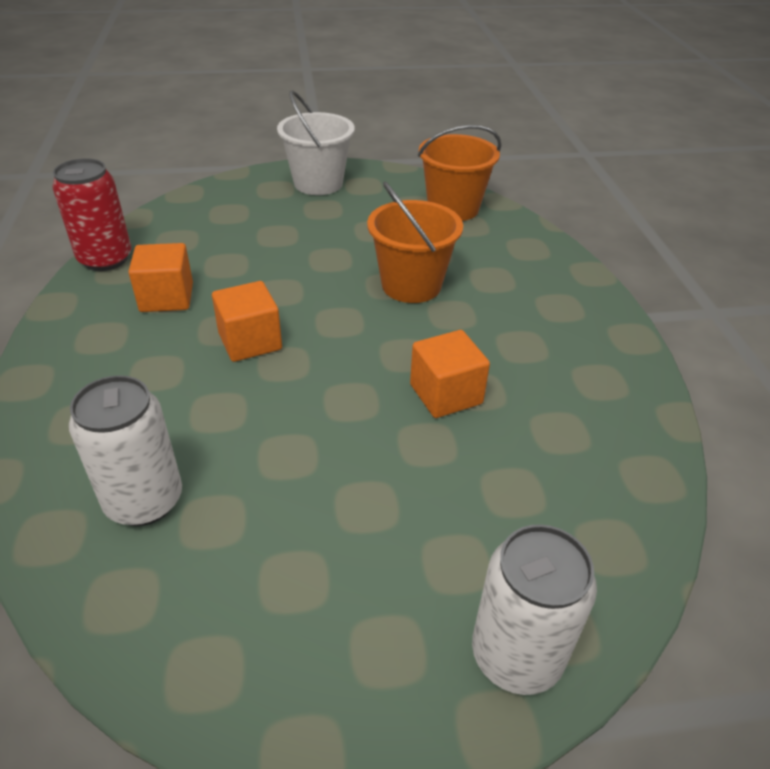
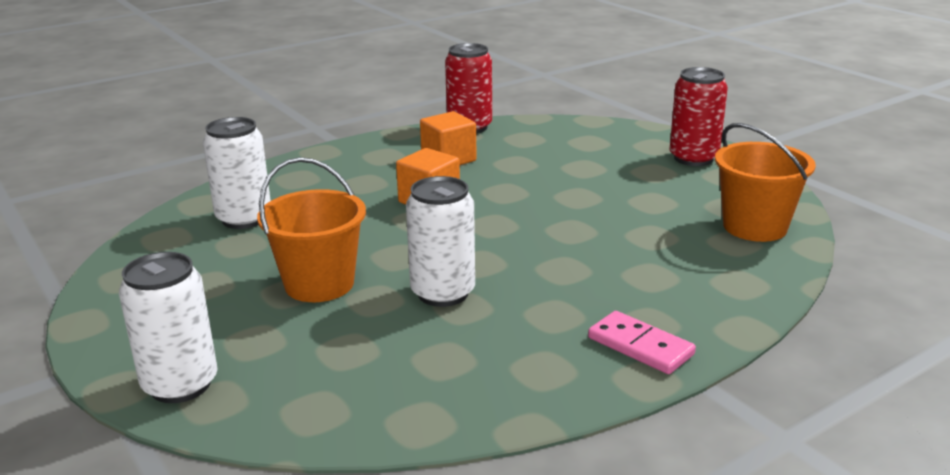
camera: 65 degrees right, 15 degrees down
(318, 183) = (693, 158): white bucket -> red can
(411, 285) = (584, 240): orange bucket -> orange bucket (319, 284)
(446, 394) = (443, 293): orange cube -> white can
(590, 323) = (640, 346): none -> pink domino

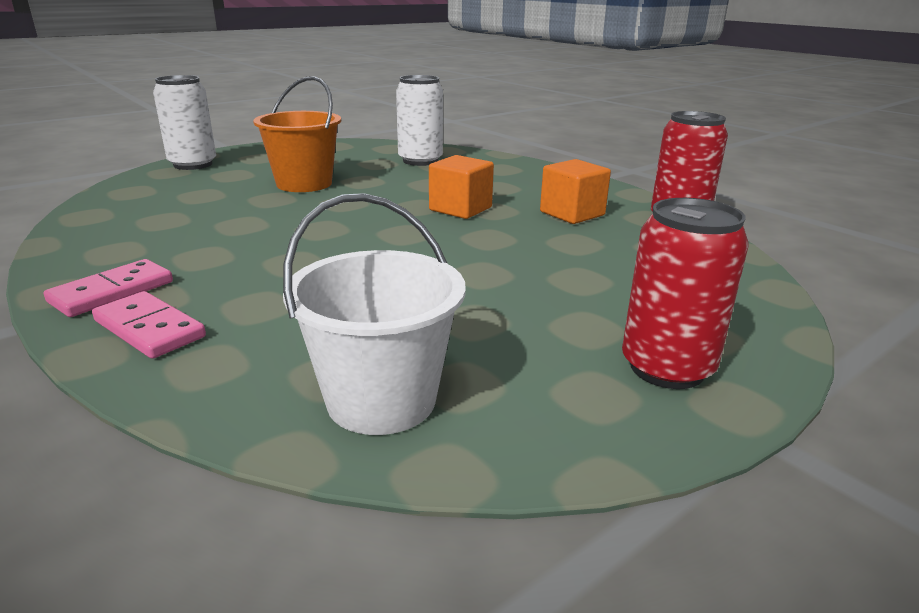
camera: 85 degrees right, 0 degrees up
(443, 293) = (269, 217): white can -> none
(700, 314) = (149, 329): none -> pink domino
(755, 227) = (381, 400): orange bucket -> white bucket

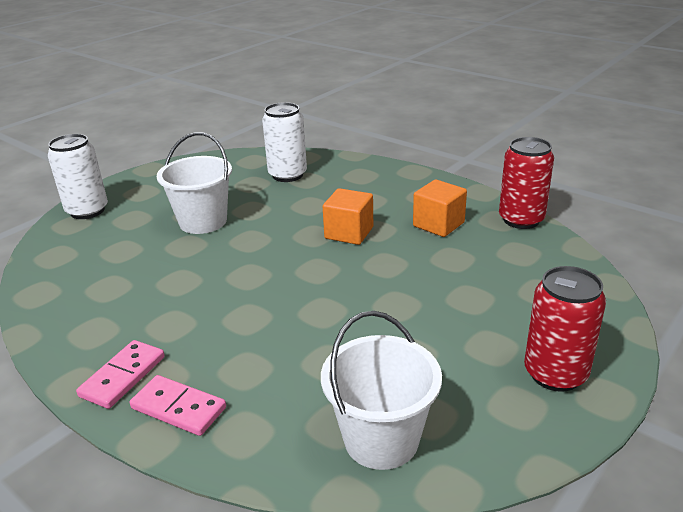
camera: 10 degrees left, 5 degrees up
(304, 184) = (203, 221): orange bucket -> white bucket

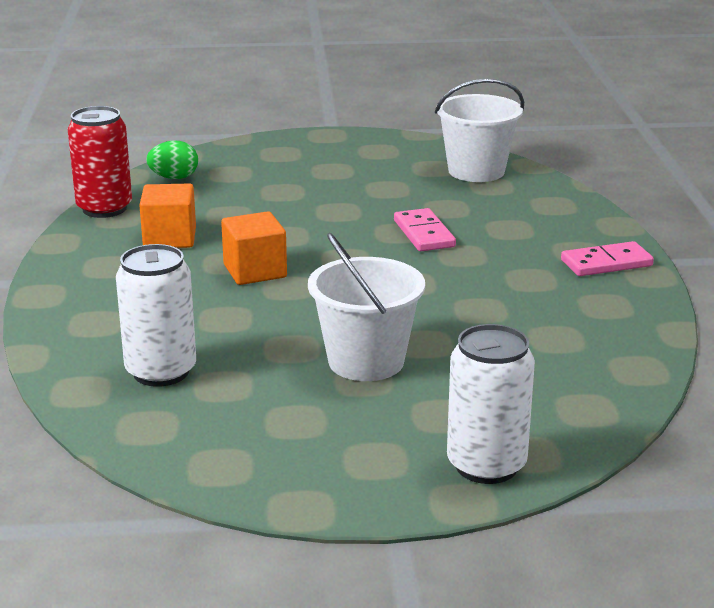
camera: 135 degrees left, 5 degrees down
(178, 408) = (582, 230): pink domino -> pink domino (424, 234)
(555, 374) = (328, 149): red can -> none
(557, 263) = (174, 178): none -> green egg

